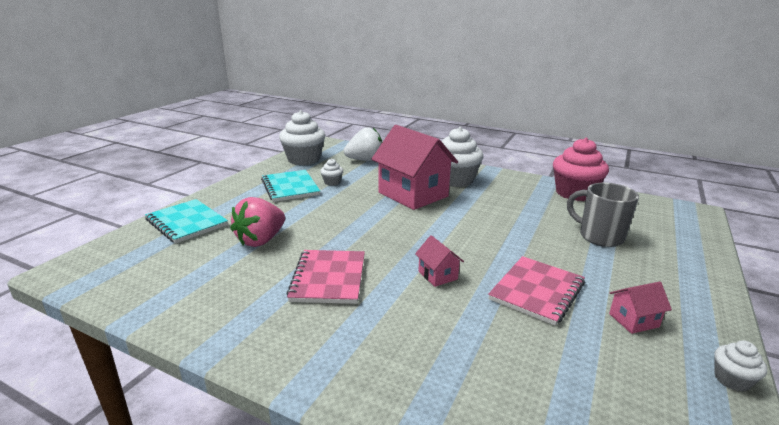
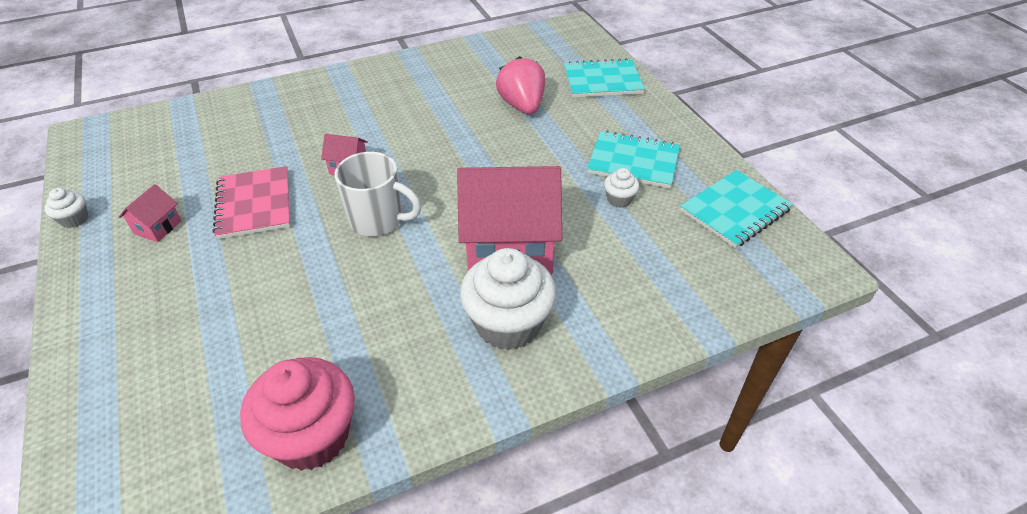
camera: 130 degrees right, 20 degrees up
(304, 159) = (735, 211): white cupcake -> turquoise notebook
(328, 278) = (421, 115): pink notebook -> none
(365, 160) = (681, 272): white strawberry -> none
(460, 236) = (378, 220): none -> white mug
(599, 236) = (226, 332): grey mug -> none

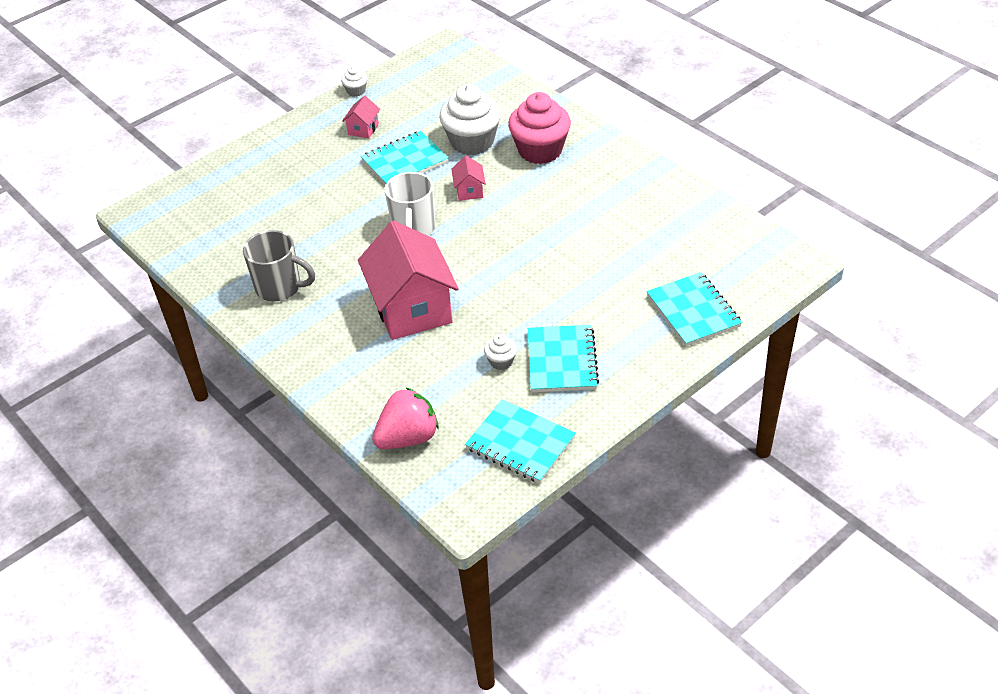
camera: 75 degrees right, 0 degrees up
(158, 227) = (363, 129): pink house -> pink house turned 75 degrees counterclockwise
(254, 204) = (404, 161): pink notebook -> turquoise notebook
(311, 436) = (219, 268): pink cupcake -> pink cupcake (540, 150)
(400, 366) = (280, 288): none -> grey mug
(508, 324) = (333, 329): white cupcake -> white cupcake (472, 142)
(522, 106) = (613, 265): pink strawberry -> pink strawberry (408, 438)

